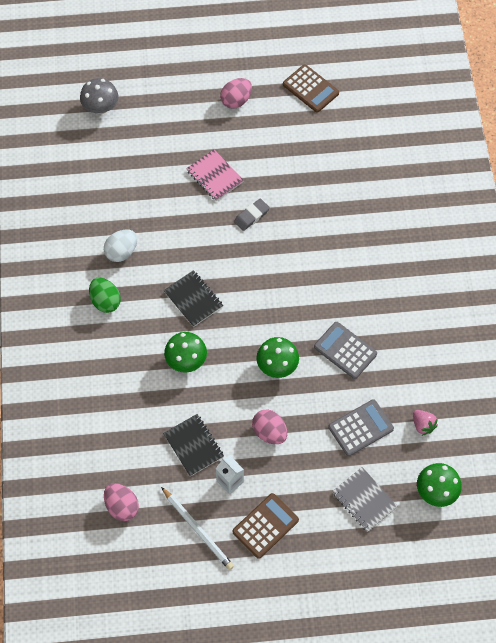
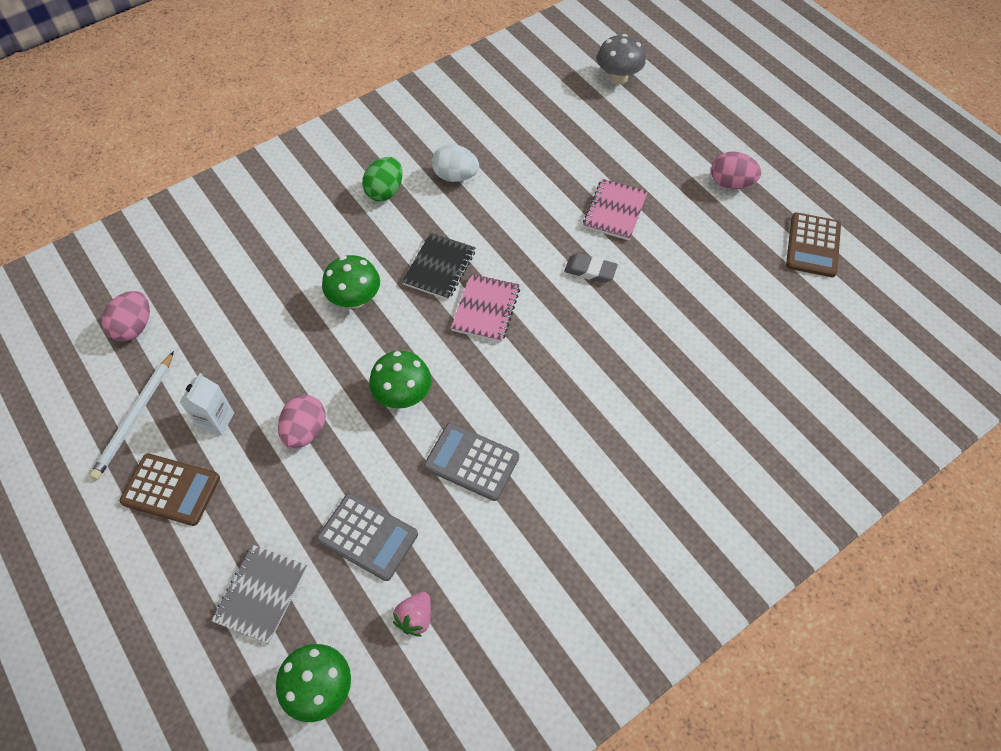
camera: 60 degrees right, 5 degrees down
(193, 445) = (246, 359): black notebook -> none
(243, 289) = (486, 309): none -> pink notebook
(345, 350) = (471, 462): grey calculator -> grey calculator turned 75 degrees counterclockwise

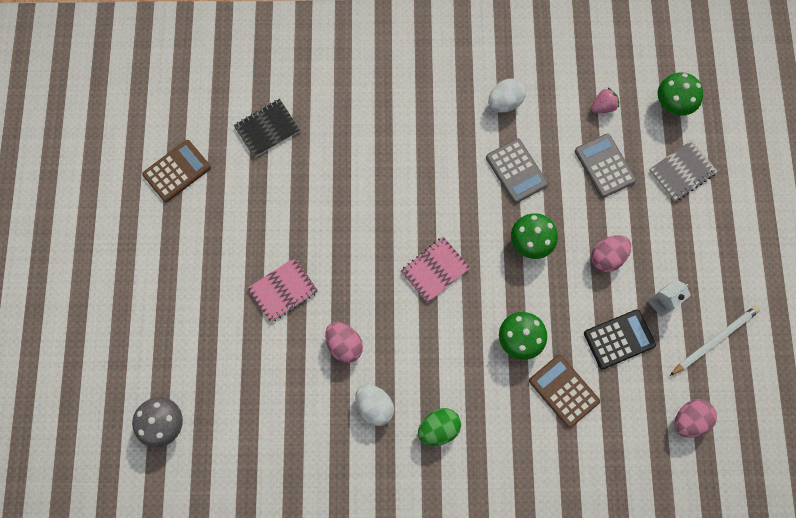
camera: 145 degrees left, 15 degrees up
(171, 490) = (710, 270): brown calculator -> brown calculator (563, 391)
(247, 357) = (619, 339): none -> black calculator
(439, 268) = (443, 326): black notebook -> black notebook (267, 129)
(544, 537) = (504, 103): none -> white egg
(590, 271) = (342, 253): grey eraser -> none
(731, 183) = (180, 257): pink egg -> pink egg (344, 345)

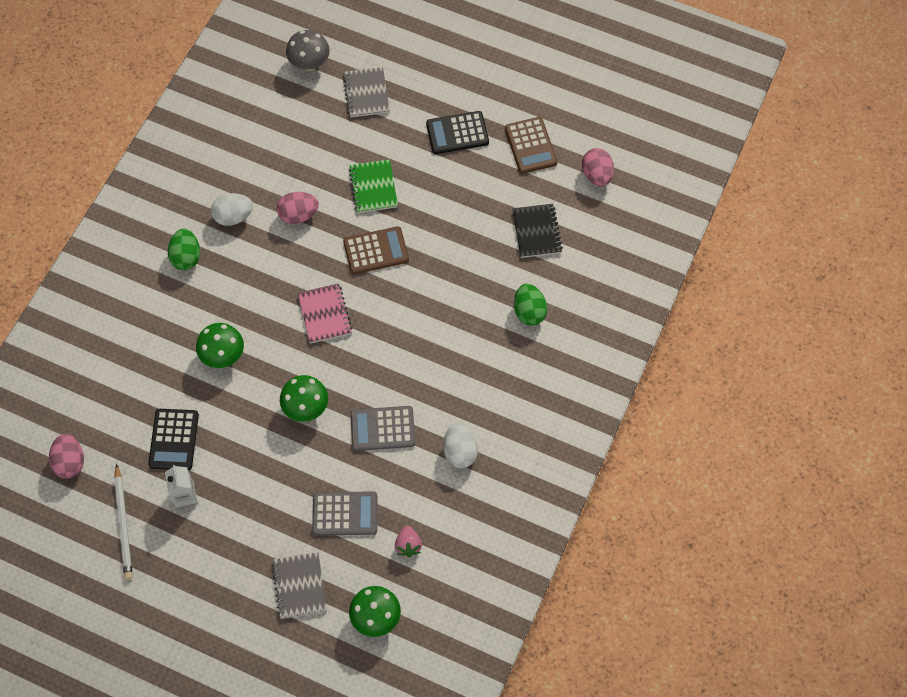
camera: 115 degrees right, 10 degrees down
(178, 348) = (366, 93): none -> grey notebook
(190, 241) = (457, 133): none -> black calculator
(283, 290) = (373, 187): pink notebook -> green notebook
(350, 103) = (529, 312): none -> green egg
(563, 391) = (157, 370): brown calculator -> brown calculator (376, 251)
(607, 257) = (254, 469): pink egg -> pink egg (596, 175)

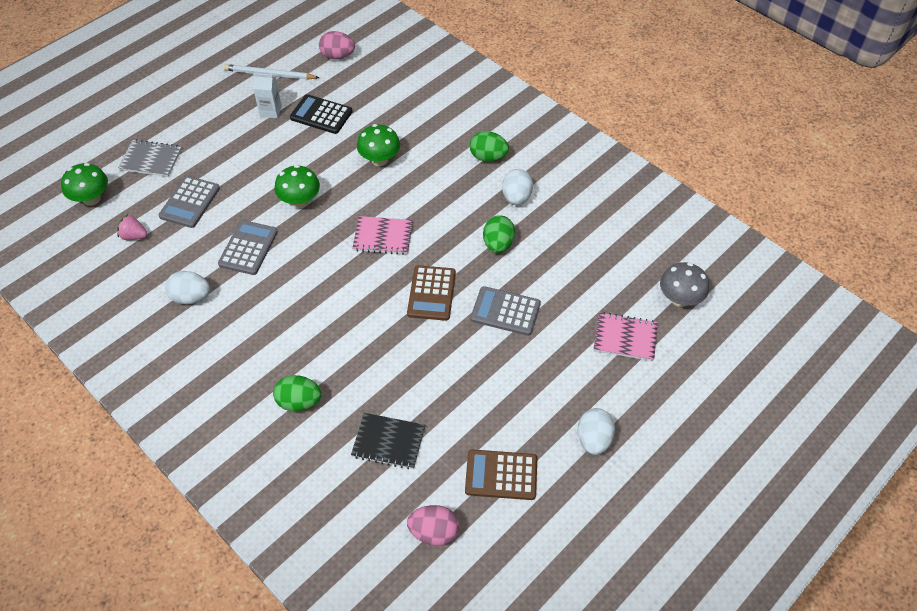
camera: 110 degrees right, 10 degrees down
(298, 215) = (498, 244): pink egg -> green egg
(366, 93) = (625, 338): grey notebook -> pink notebook
(373, 187) = (505, 311): green notebook -> grey calculator
(457, 133) = (545, 407): black calculator -> none
(473, 93) = (593, 440): none -> white egg

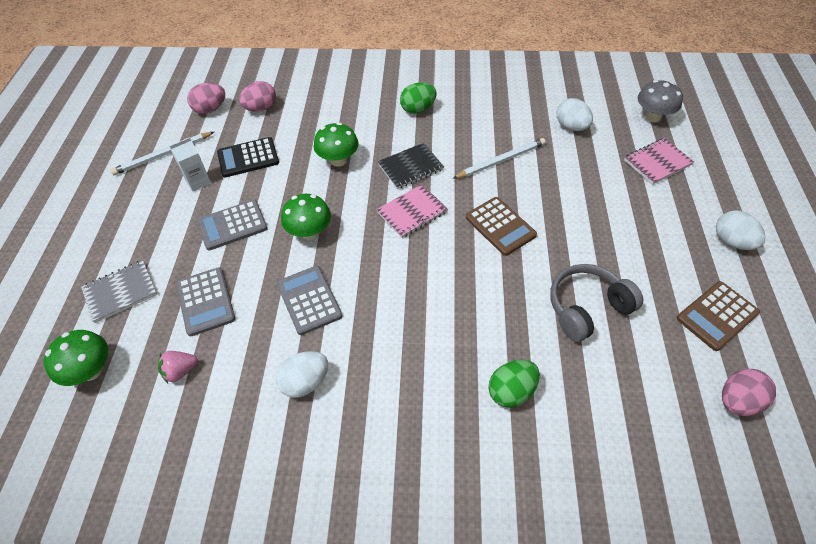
camera: 40 degrees left, 0 degrees up
(373, 78) = (261, 108): none -> pink egg
(388, 442) = (616, 361): black notebook -> black notebook (410, 167)
(416, 395) = (587, 308): none -> grey headphones
(498, 244) = (500, 160): green egg -> white pencil
(505, 311) = (565, 201): grey calculator -> grey calculator (232, 225)
(516, 197) = (472, 122): white egg -> white egg (571, 127)

